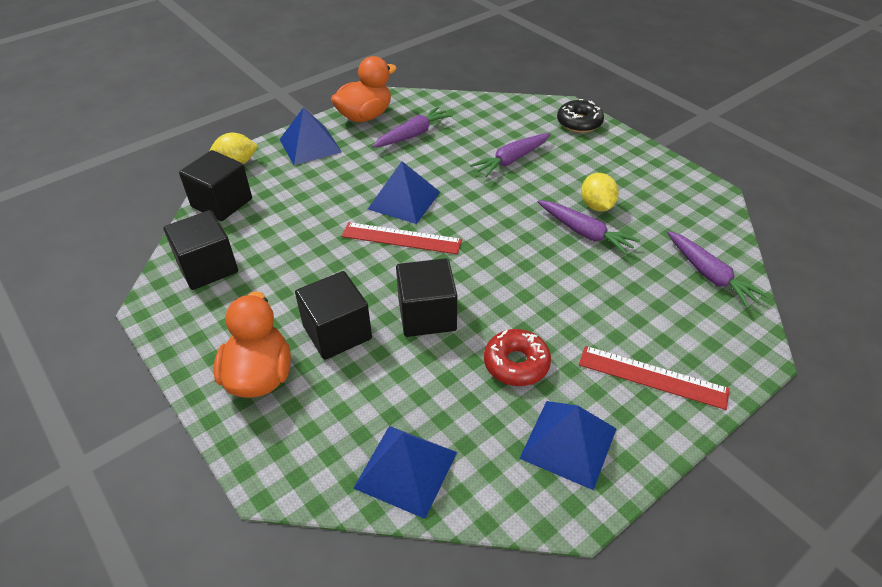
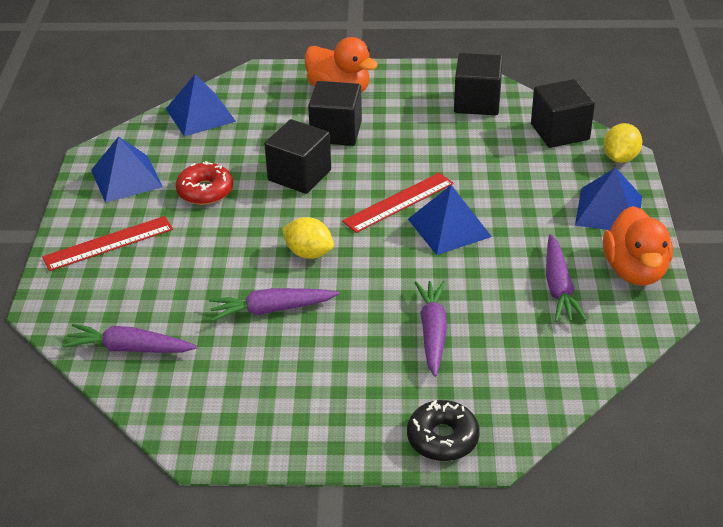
camera: 130 degrees right, 5 degrees down
(596, 206) = (293, 343): yellow lemon -> yellow lemon (309, 253)

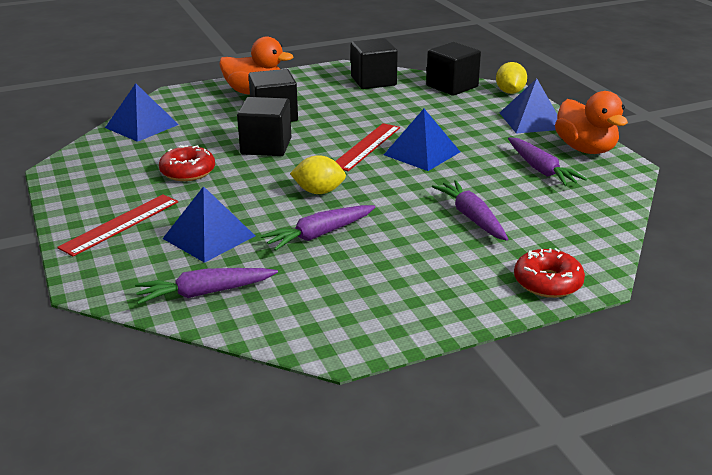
camera: 25 degrees left, 10 degrees down
(126, 178) = (103, 178): blue pyramid -> blue pyramid (209, 237)
(442, 438) = (547, 282): black donut -> red donut

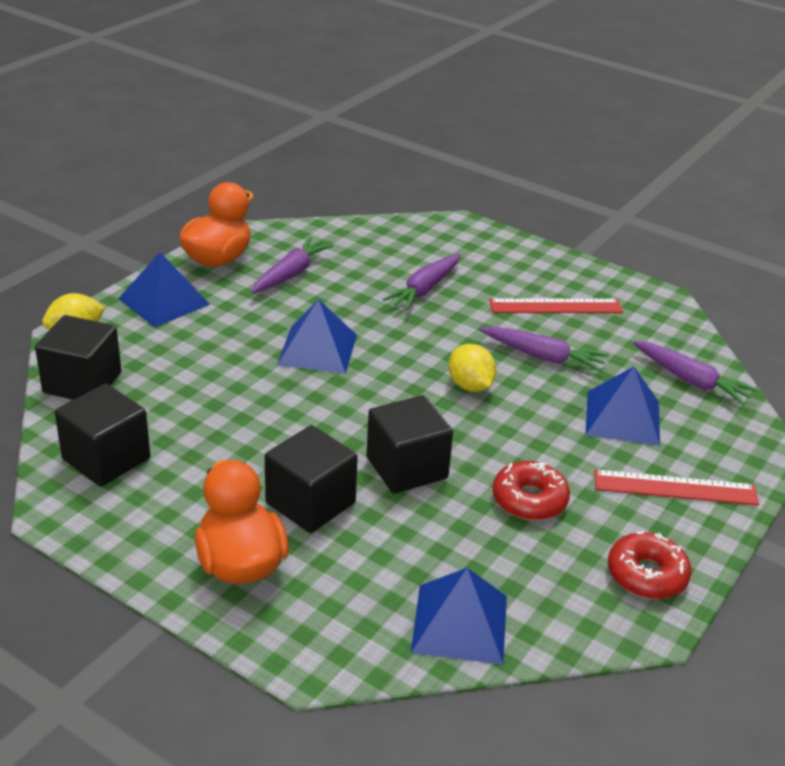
camera: 125 degrees left, 5 degrees up
(366, 146) = (335, 392): red ruler -> red ruler (555, 306)
(547, 282) = (484, 239): red donut -> red donut (646, 575)

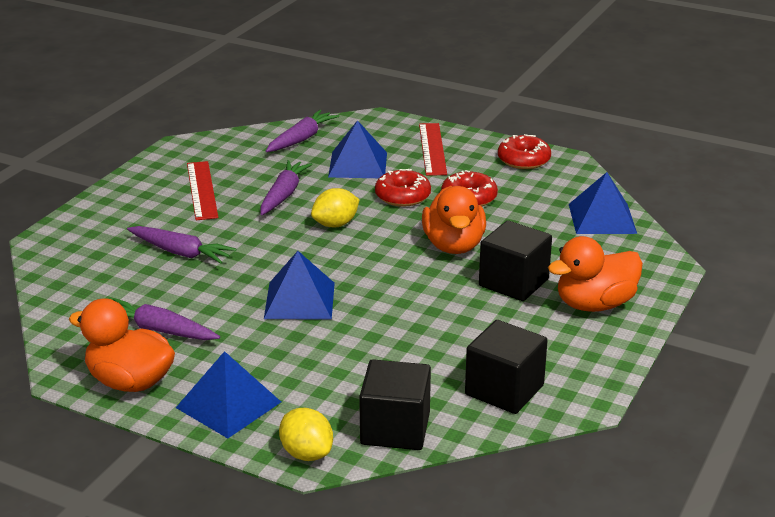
camera: 95 degrees left, 5 degrees down
(407, 468) = (453, 246): black cube -> orange duck
(536, 444) = (402, 196): none -> red donut

